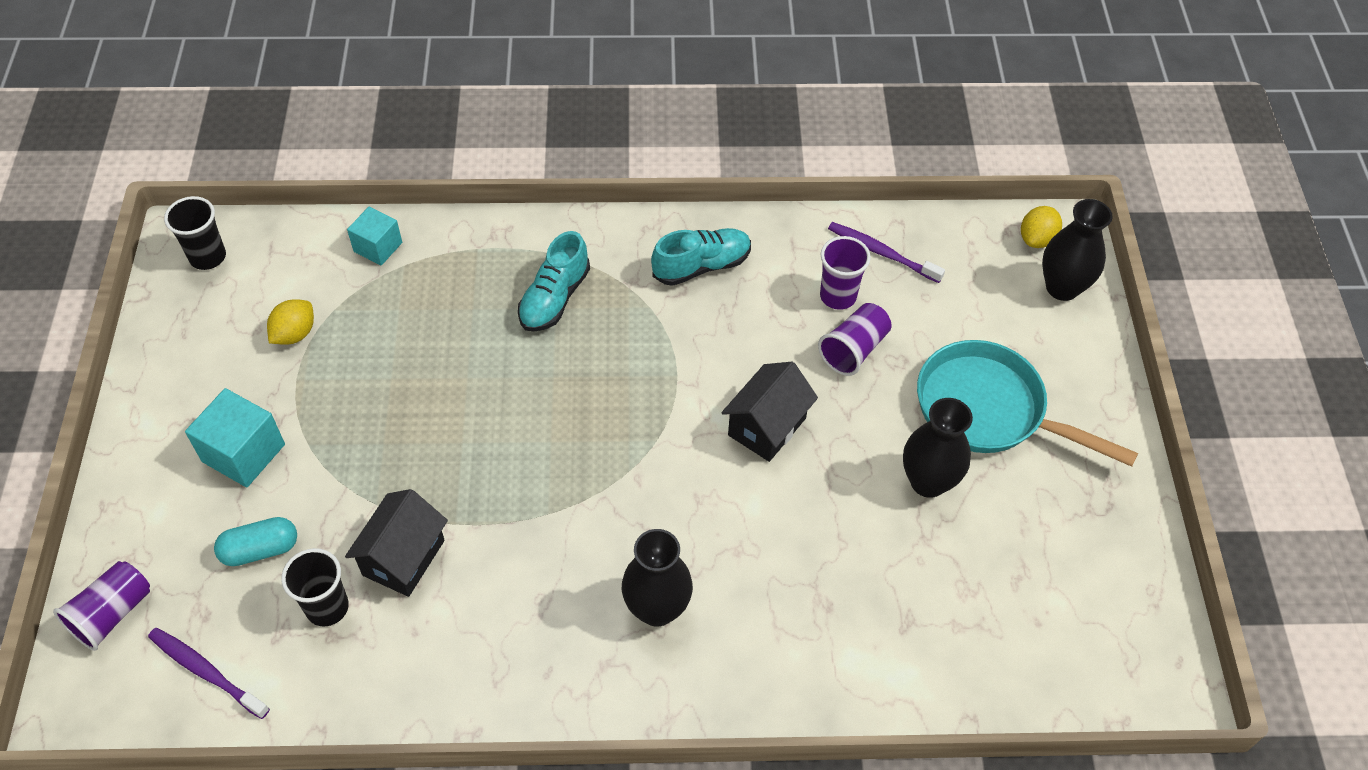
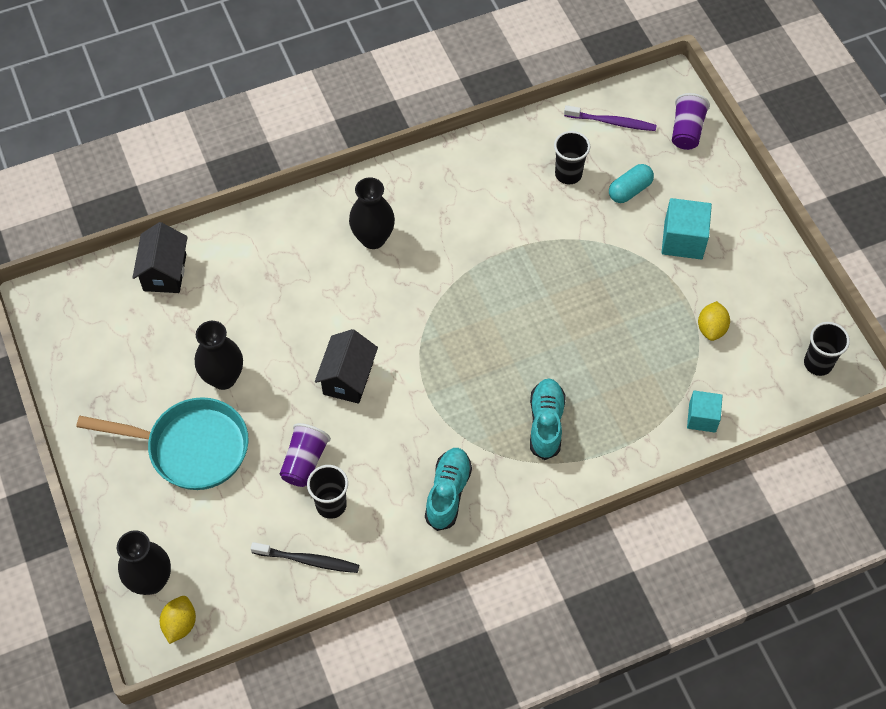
camera: 160 degrees right, 5 degrees up
(403, 558) = (541, 215): black house -> black house (165, 272)
(701, 266) = (448, 493): turquoise shoe -> turquoise shoe turned 150 degrees clockwise
(838, 296) = (331, 505): purple cup -> black cup
(881, 253) = (308, 560): purple toothbrush -> black toothbrush

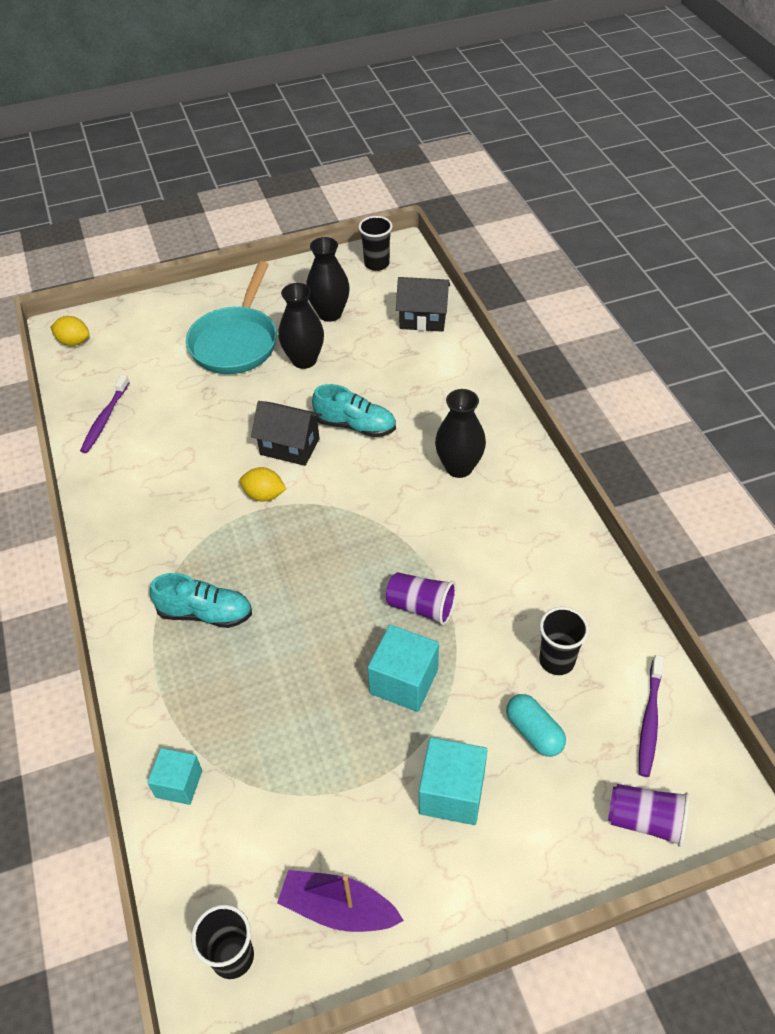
camera: 95 degrees right, 10 degrees down
(151, 581) = (118, 324): black vase -> black vase (330, 313)
(304, 462) = (204, 416): purple cup -> purple cup (421, 607)
(308, 560) = (105, 419): black toothbrush -> purple toothbrush
(331, 505) = (155, 434): black cup -> black cup (376, 264)
(448, 493) = (144, 523): turquoise shoe -> turquoise shoe (355, 425)
(596, 272) = (404, 681): none -> turquoise cube
(711, 328) = (307, 812): yellow lemon -> yellow lemon (264, 495)
(775, 304) = (338, 909): none -> purple boat

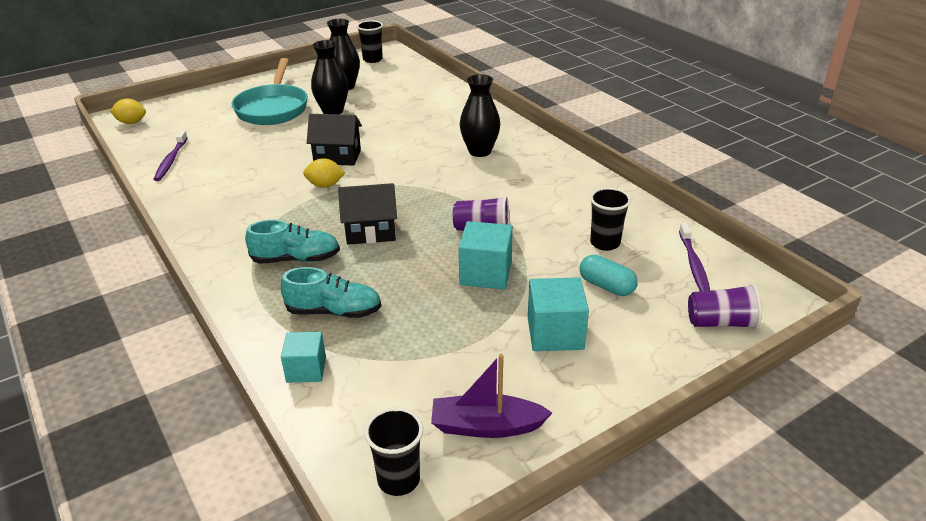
camera: 15 degrees left, 15 degrees down
(355, 425) = (387, 140): turquoise shoe -> turquoise shoe (334, 311)
(423, 319) = (419, 82): black house -> black house (370, 232)

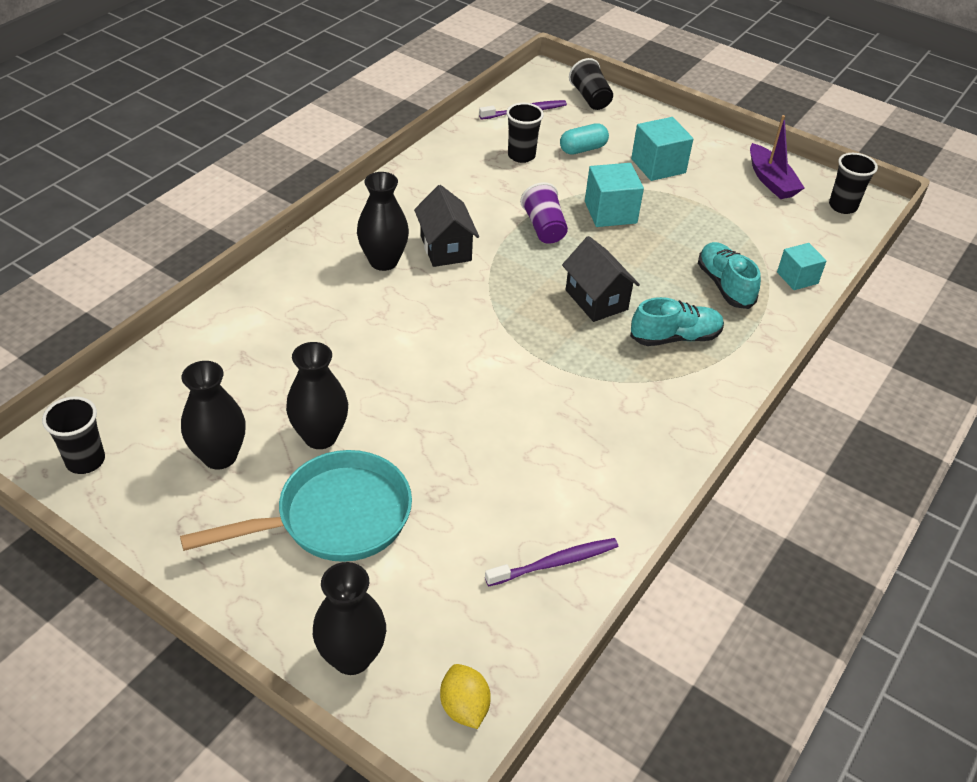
camera: 115 degrees left, 10 degrees up
(190, 102) = (352, 657): none -> black vase
(296, 259) = (675, 337): turquoise shoe -> turquoise shoe turned 105 degrees clockwise
(325, 185) = (529, 367): yellow lemon -> none
(337, 157) = (455, 381): black house -> black house (445, 248)
(606, 286) = (583, 149): turquoise capsule -> turquoise capsule turned 45 degrees clockwise
(721, 322) = (590, 98): purple cup -> black cup

